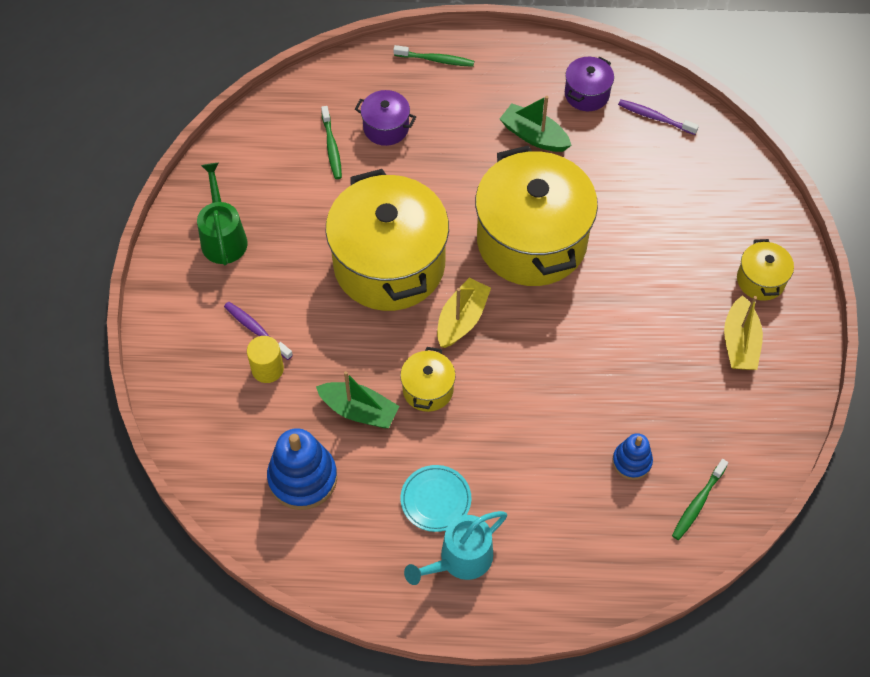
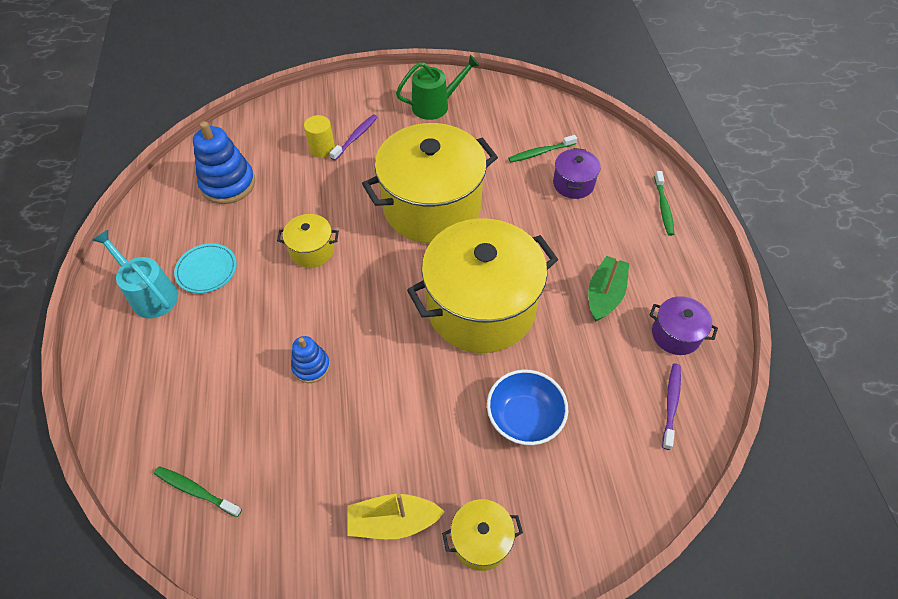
camera: 80 degrees right, 5 degrees down
(359, 410) = (289, 208): green boat -> none
(462, 319) = (385, 264): yellow boat -> none
(632, 461) = (243, 422): blue stacking toy -> blue stacking toy (311, 366)
(655, 228) = (524, 418): none -> blue bowl

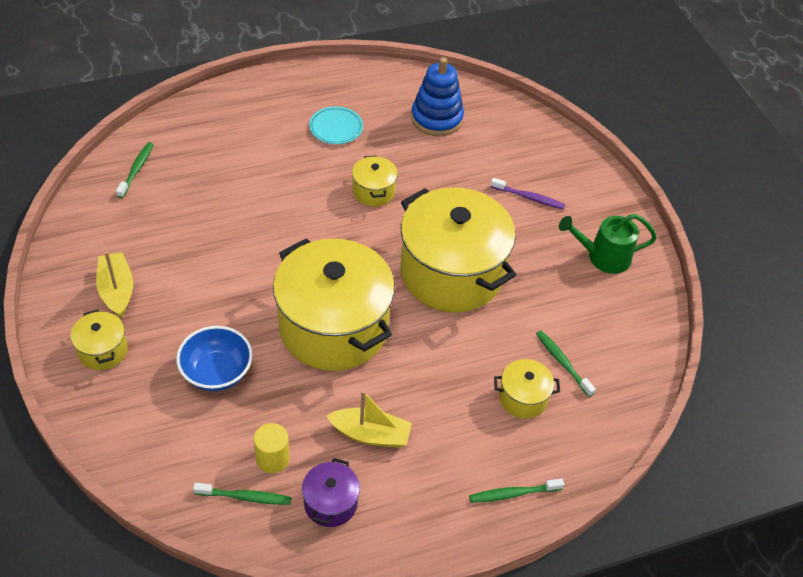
camera: 75 degrees right, 5 degrees down
(150, 295) = (304, 101): turquoise watering can -> none
(311, 366) = (250, 214): blue stacking toy -> none
(322, 149) = (503, 175): yellow cylinder -> yellow cylinder (272, 458)
(435, 105) = (603, 257): green watering can -> green watering can turned 120 degrees clockwise
(573, 184) = (523, 398): purple pot -> yellow pot
(605, 294) = (370, 434): green boat -> yellow boat
(671, 404) = (245, 497): purple toothbrush -> green toothbrush

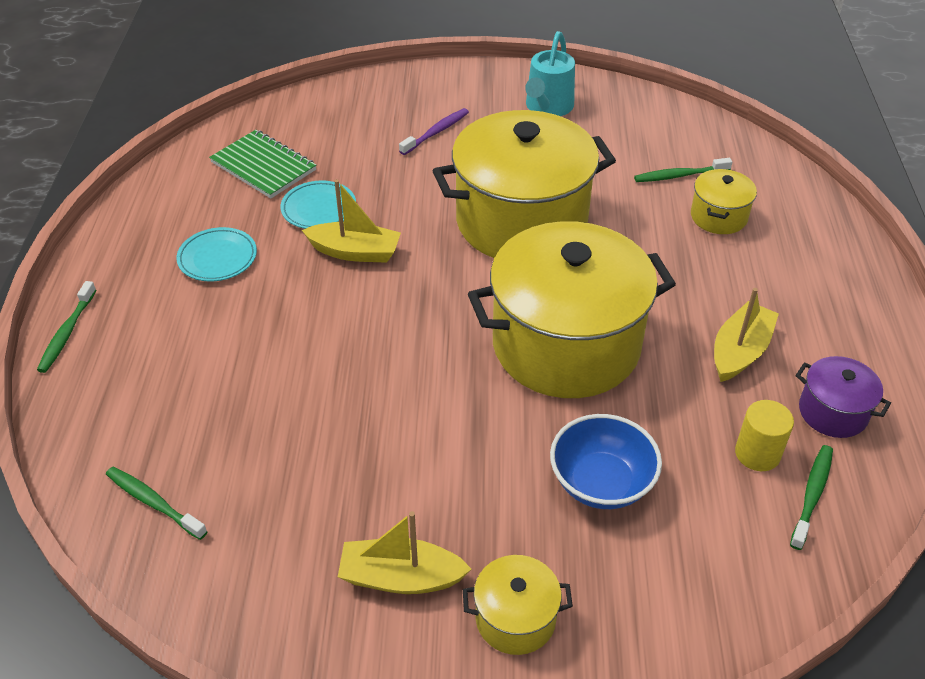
camera: 65 degrees left, 5 degrees down
(373, 191) = (355, 252): yellow pot -> yellow boat
(407, 160) = (319, 209): none -> turquoise plate
(436, 118) = (263, 166): blue stacking toy -> green notebook
(513, 494) = (841, 258): green toothbrush -> green toothbrush (67, 333)
(603, 257) = (547, 107): green watering can -> turquoise watering can

